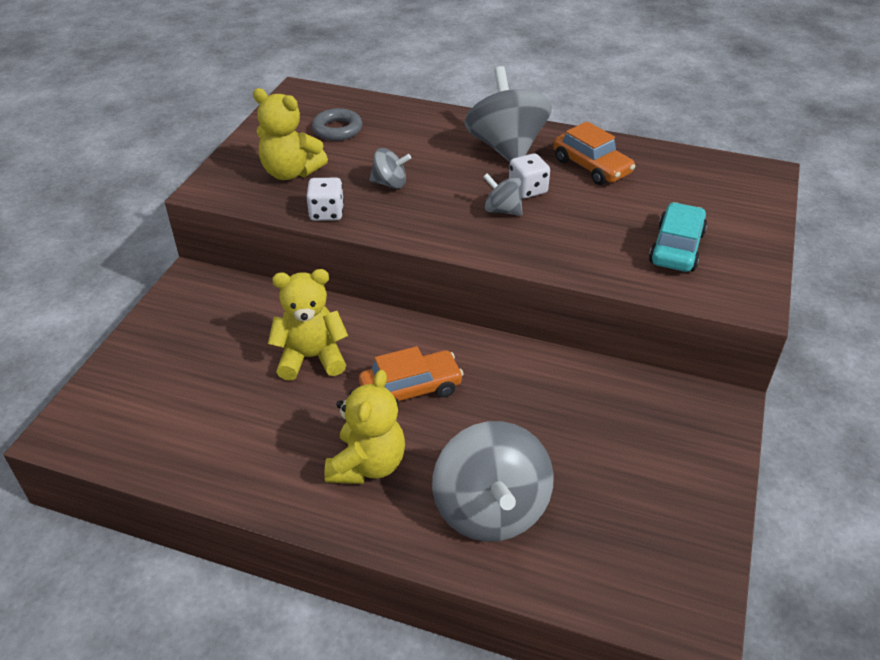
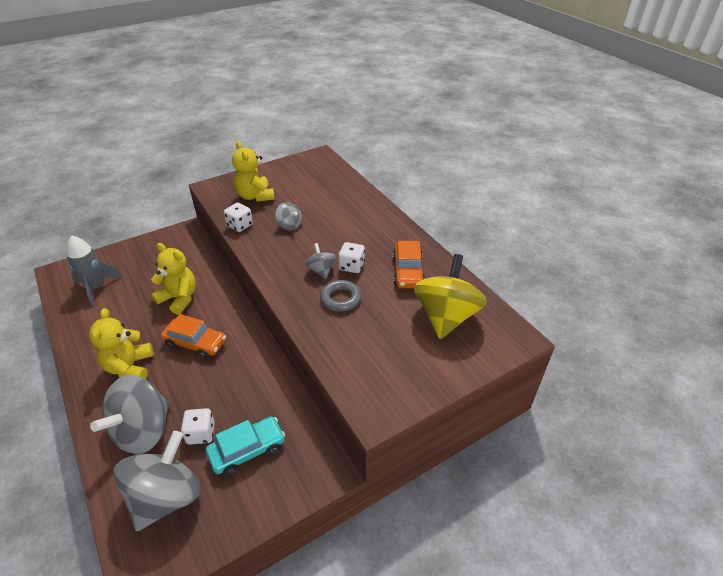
camera: 40 degrees right, 0 degrees up
(163, 414) = (96, 287): none -> grey rocket
(337, 129) = (307, 184): grey ring -> grey ring (340, 299)
(367, 465) = (130, 367): yellow teddy bear -> yellow teddy bear turned 120 degrees clockwise
(506, 148) = (376, 236): grey spinning top -> grey spinning top (166, 496)
(558, 465) = (201, 433): none -> white dice
(676, 248) = (382, 350): turquoise car -> turquoise car (247, 450)
(685, 187) = (446, 316): none -> yellow spinning top

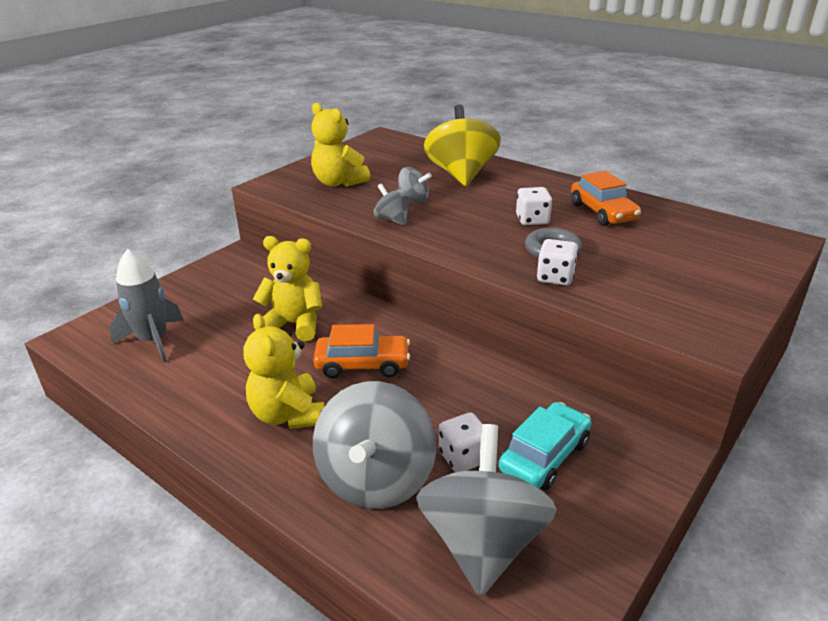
camera: 20 degrees left, 10 degrees down
(240, 225) = (348, 211): white dice -> white dice (555, 277)
(321, 270) = (499, 231): grey spinning top -> grey spinning top (392, 220)
(446, 316) = (689, 239): yellow spinning top -> yellow spinning top (461, 174)

